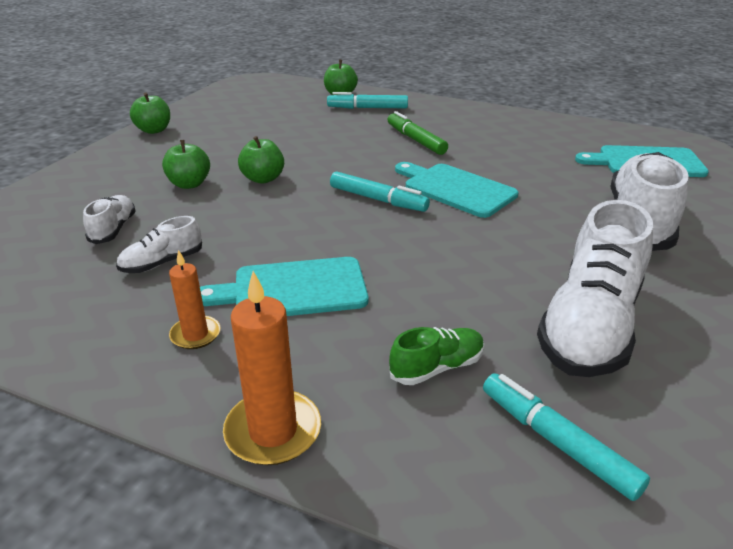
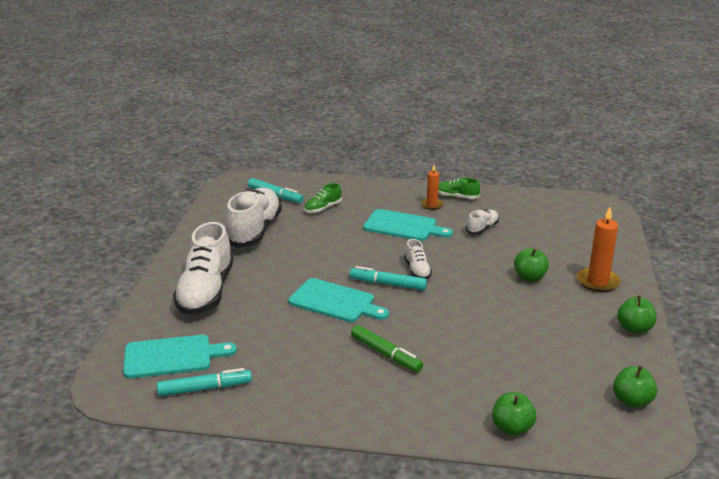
camera: 165 degrees right, 5 degrees down
(113, 229) = (533, 241): white shoe -> white shoe (417, 270)
(121, 350) = (456, 197): none -> green shoe
(263, 179) = (482, 289): green apple -> green apple (632, 401)
(273, 431) = (376, 186): orange candle -> orange candle (597, 282)
(293, 289) = (403, 226): turquoise cutting board -> turquoise cutting board turned 45 degrees clockwise
(367, 108) = (461, 402): turquoise marker -> turquoise marker (205, 388)

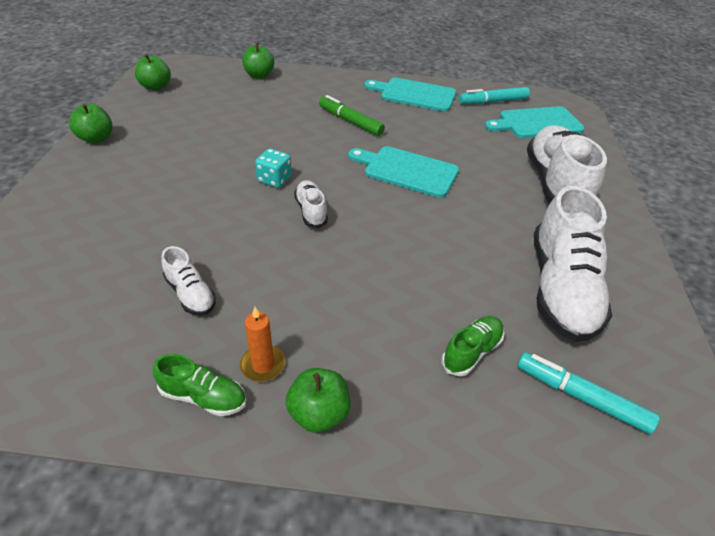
camera: 175 degrees right, 15 degrees up
(388, 284) = (349, 192): turquoise marker -> none
(403, 226) = (323, 300): turquoise cutting board -> turquoise cutting board (414, 94)
(451, 293) = (274, 180): none -> turquoise dice
(482, 228) = (190, 294): white shoe -> white shoe turned 75 degrees counterclockwise
(529, 277) = (168, 199): green apple -> green apple (319, 413)
(597, 282) = (85, 192): orange candle -> none

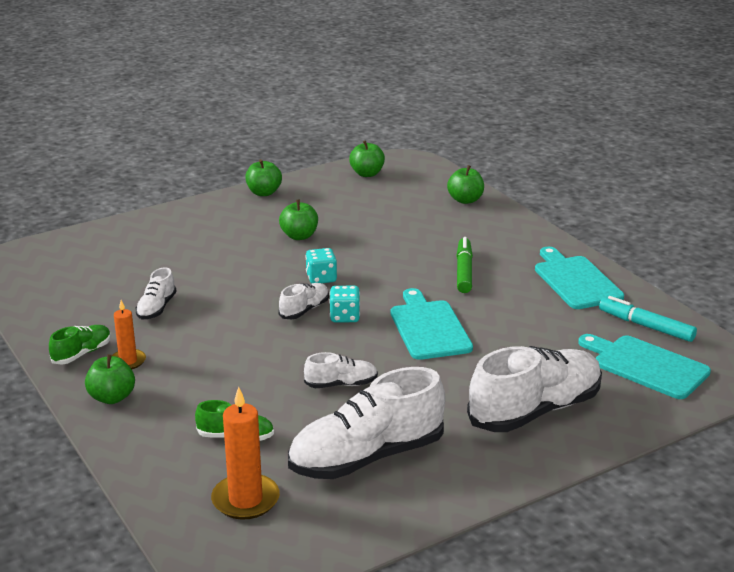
camera: 55 degrees right, 15 degrees down
(194, 157) = (299, 236): none -> green apple
(203, 397) = (82, 353): green shoe -> green shoe turned 120 degrees counterclockwise
(346, 197) = (345, 317): none -> turquoise dice
(443, 249) = (341, 384): none -> white shoe
(580, 397) = (245, 500): turquoise marker -> orange candle

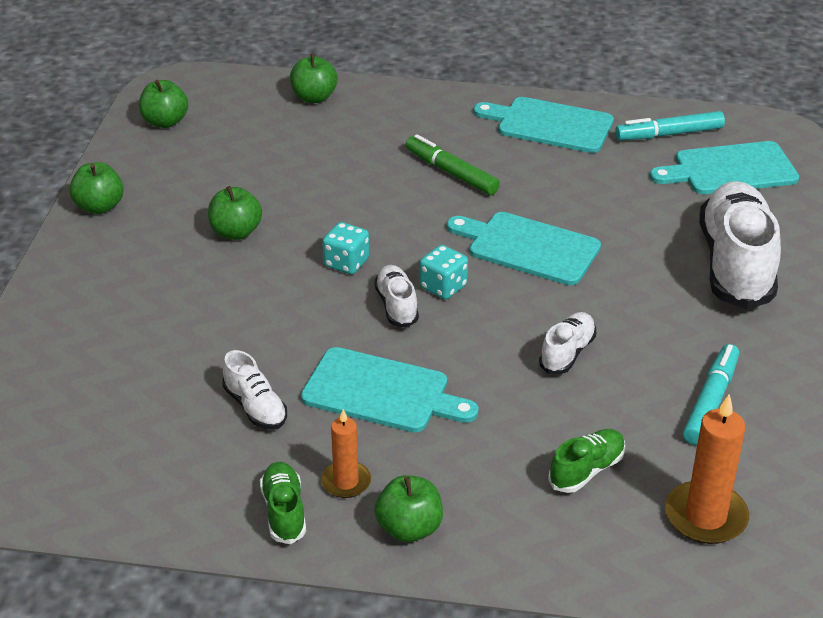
camera: 50 degrees left, 10 degrees up
(219, 339) = (382, 392): none -> turquoise cutting board
(366, 457) = (710, 401): white shoe -> turquoise marker

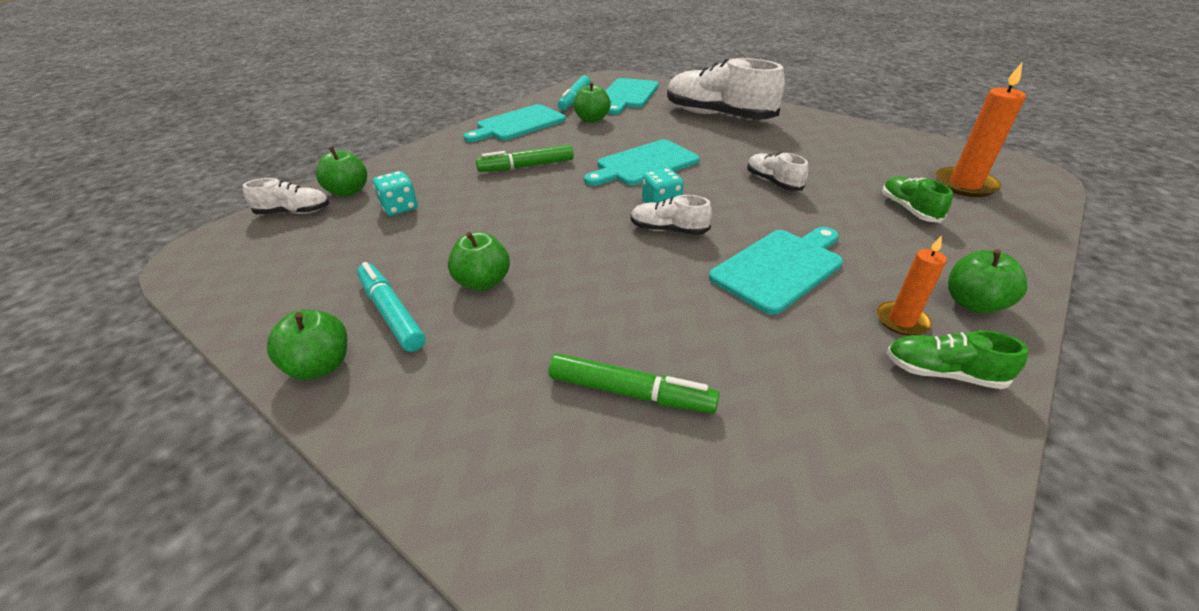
camera: 60 degrees left, 0 degrees up
(158, 351) = (630, 393): none -> green marker
(165, 122) = (248, 276): green apple -> green apple (592, 119)
(255, 407) = (768, 346): white shoe -> white shoe (294, 212)
(346, 263) = (590, 237): turquoise dice -> turquoise dice (399, 208)
(710, 401) = (847, 154): turquoise marker -> turquoise marker (391, 313)

